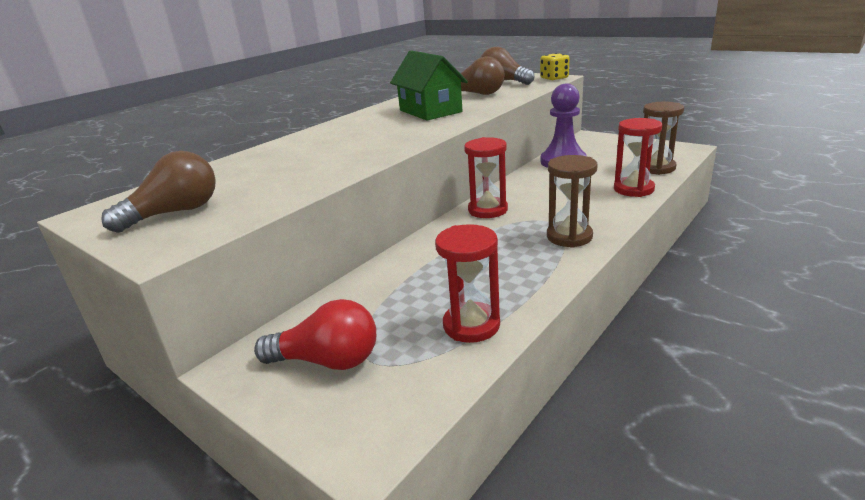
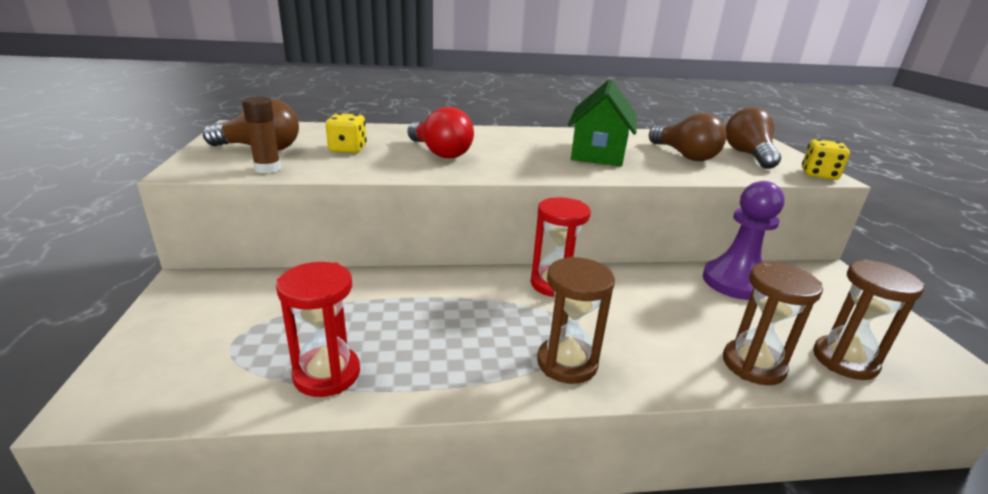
camera: 40 degrees right, 0 degrees up
(235, 217) = (267, 169): none -> brown glue stick
(257, 179) = (348, 149): none -> yellow dice
(327, 361) = (217, 321): red light bulb -> red light bulb (440, 152)
(633, 189) = (753, 365): red hourglass -> brown hourglass

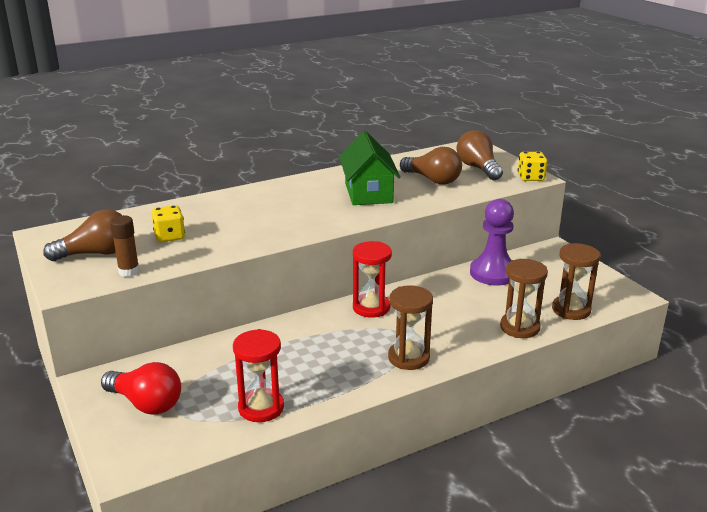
camera: 20 degrees left, 0 degrees up
(440, 152) = (247, 222): red light bulb -> red light bulb (146, 403)

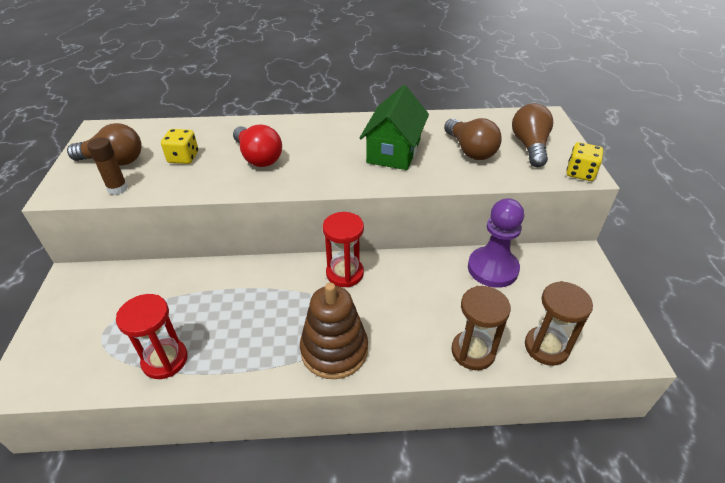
camera: 25 degrees right, 15 degrees up
(146, 403) = (87, 317): red light bulb -> red light bulb (258, 157)
(408, 358) = (334, 350): brown hourglass -> brown stacking toy

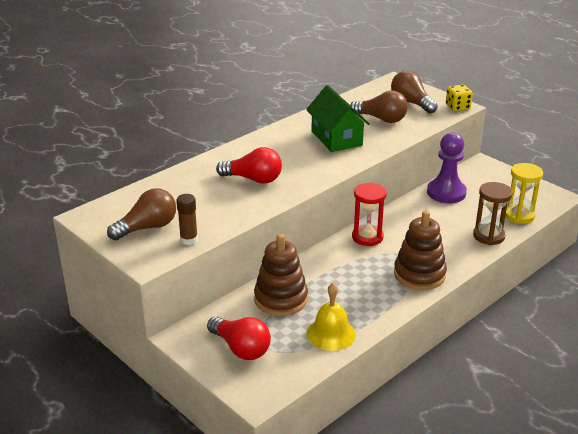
camera: 40 degrees left, 10 degrees down
(85, 320) = (241, 348): none -> red light bulb
(165, 360) = (331, 333): red hourglass -> yellow bell
(183, 158) = (198, 202): yellow dice -> none
(184, 291) = (281, 299): none -> brown stacking toy
(546, 347) = (519, 215): brown hourglass -> yellow hourglass

